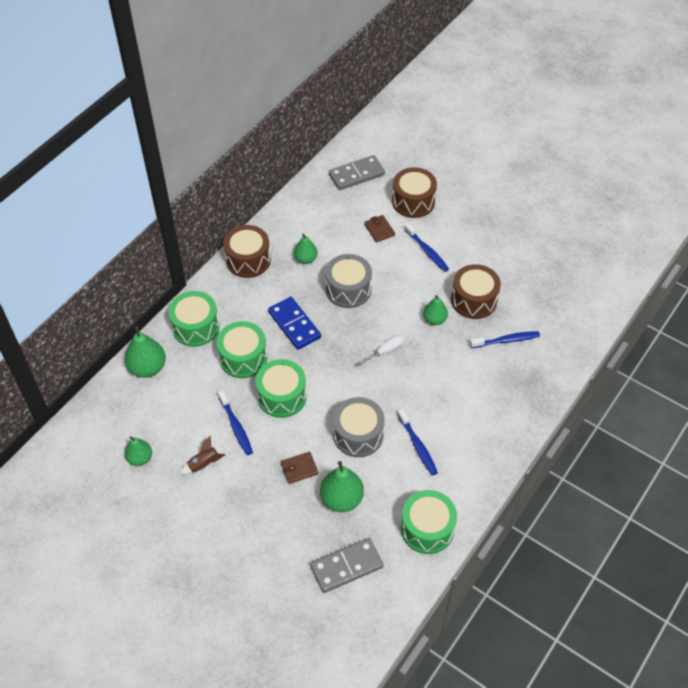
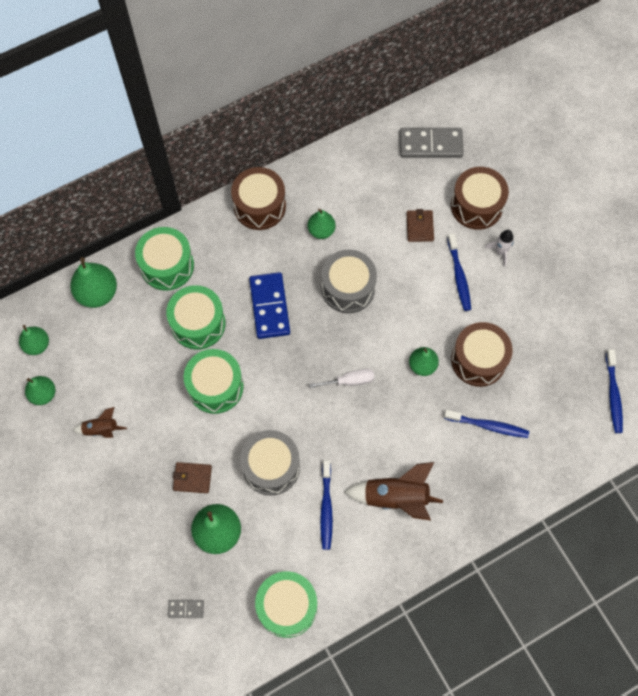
camera: 25 degrees right, 15 degrees up
(115, 424) = (37, 345): none -> green pear
(236, 426) = (153, 401): blue toothbrush -> blue toothbrush (613, 395)
(346, 566) = (186, 609): grey domino -> grey domino, size x0.48
(448, 225) = (500, 252): none -> white rocket
(467, 416) = (396, 497): none -> brown rocket

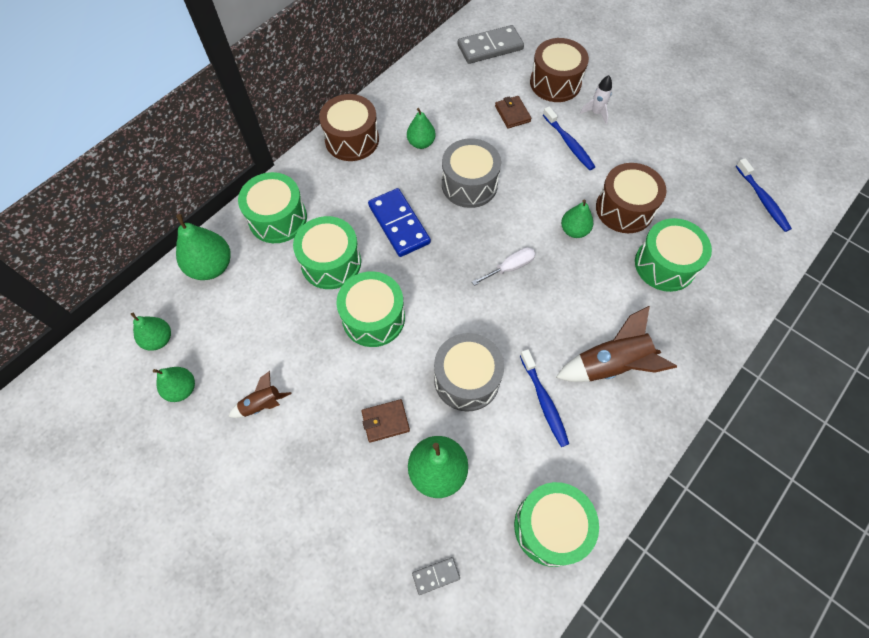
camera: 20 degrees left, 5 degrees down
(488, 426) = (665, 265): blue toothbrush -> green drum

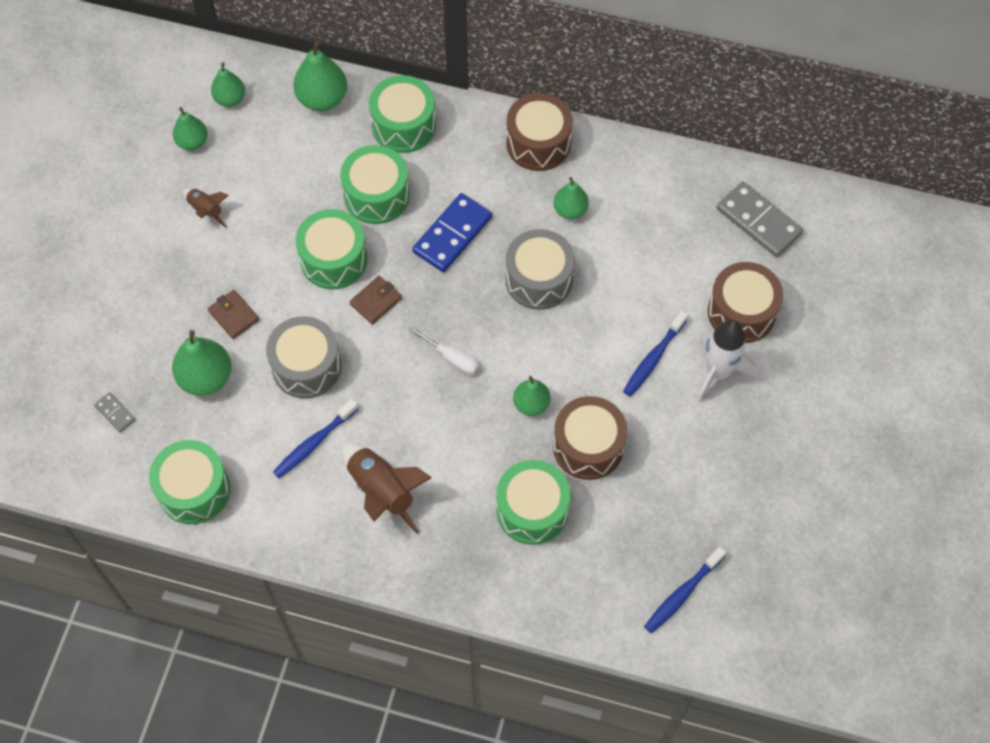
camera: 65 degrees right, 0 degrees up
(512, 114) = (665, 284): brown wallet -> brown wallet (376, 301)
(596, 113) = (718, 372): white rocket -> white rocket, size x1.78

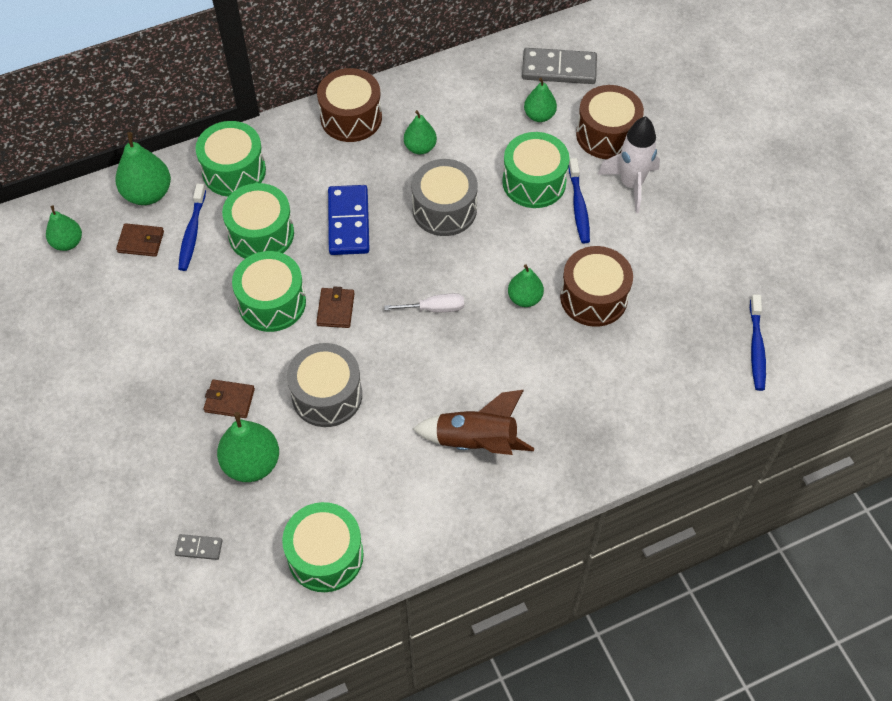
camera: 40 degrees left, 5 degrees down
(192, 142) = (66, 295): green pear -> green pear (539, 115)
(206, 210) = (128, 338): brown rocket -> none
(282, 136) = (141, 242): none -> brown wallet
(314, 443) = (388, 447): blue toothbrush -> blue toothbrush (192, 233)
(532, 510) = (598, 370): green drum -> green drum (534, 182)

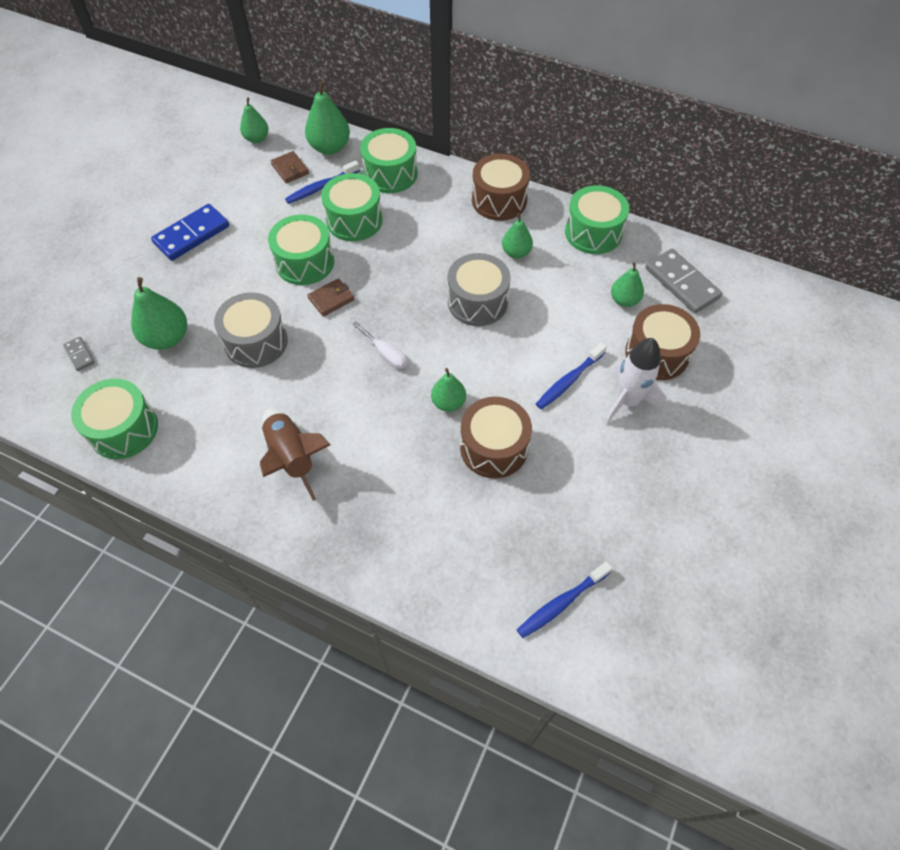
camera: 50 degrees right, 0 degrees up
(229, 400) = (207, 293): brown wallet -> none
(348, 222) = (410, 257): blue domino -> blue domino (191, 234)
(534, 182) = (560, 338): green drum -> green drum (593, 232)

